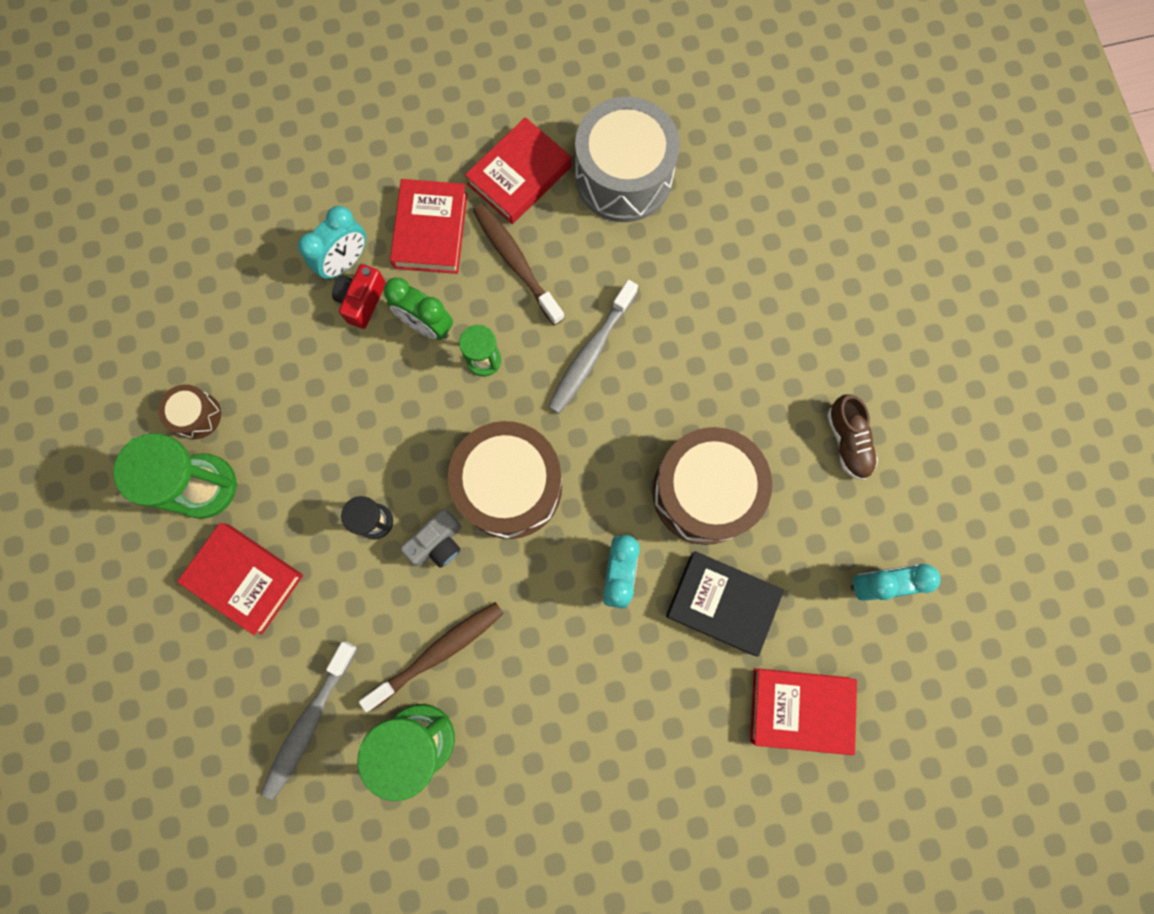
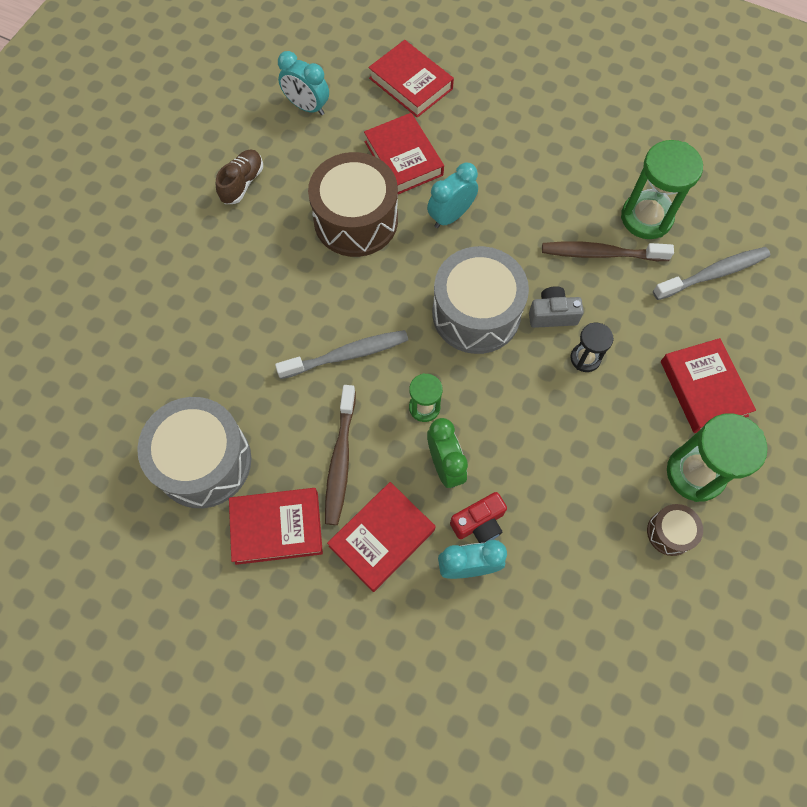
camera: 140 degrees left, 10 degrees down
(510, 486) = (476, 313): brown drum -> grey drum
(722, 603) = (403, 158): black book -> red book

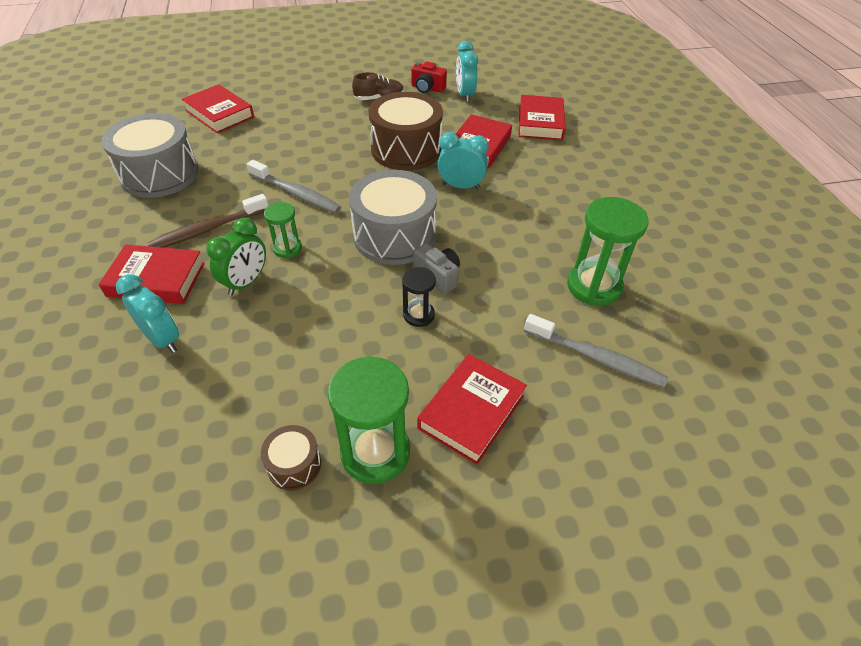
camera: 50 degrees right, 20 degrees down
(277, 527) = (130, 226): red book -> red book (219, 114)
(479, 523) = (208, 326): red camera -> red camera (427, 88)
(601, 253) = (526, 276): brown toothbrush -> none

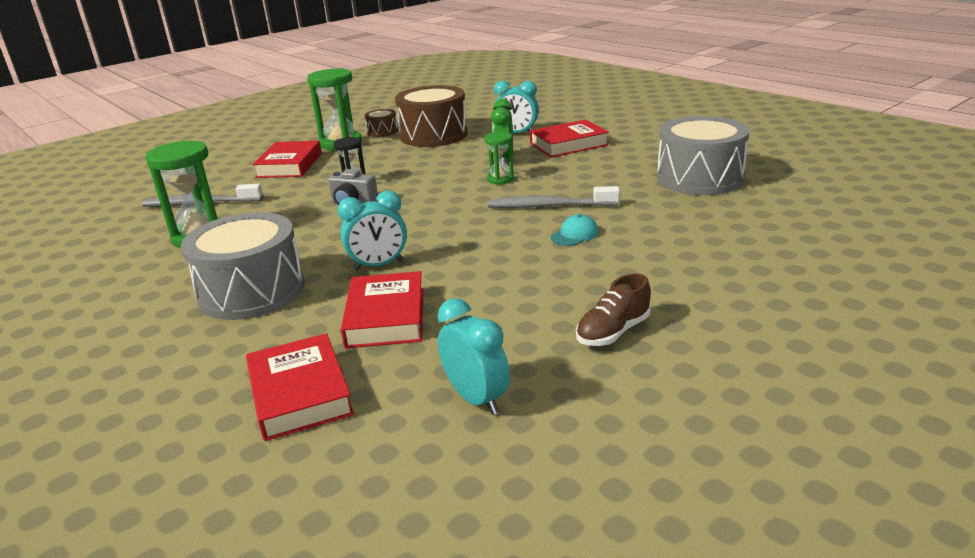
camera: 155 degrees right, 20 degrees down
(207, 229) = (583, 168): brown toothbrush -> none
(219, 114) = (774, 234): red book -> none
(317, 159) = (574, 235): none -> turquoise cap
(394, 236) = (416, 211): grey drum -> grey drum (252, 291)
(406, 149) = (484, 278): brown drum -> brown drum (433, 135)
(427, 88) = (559, 385): red camera -> none

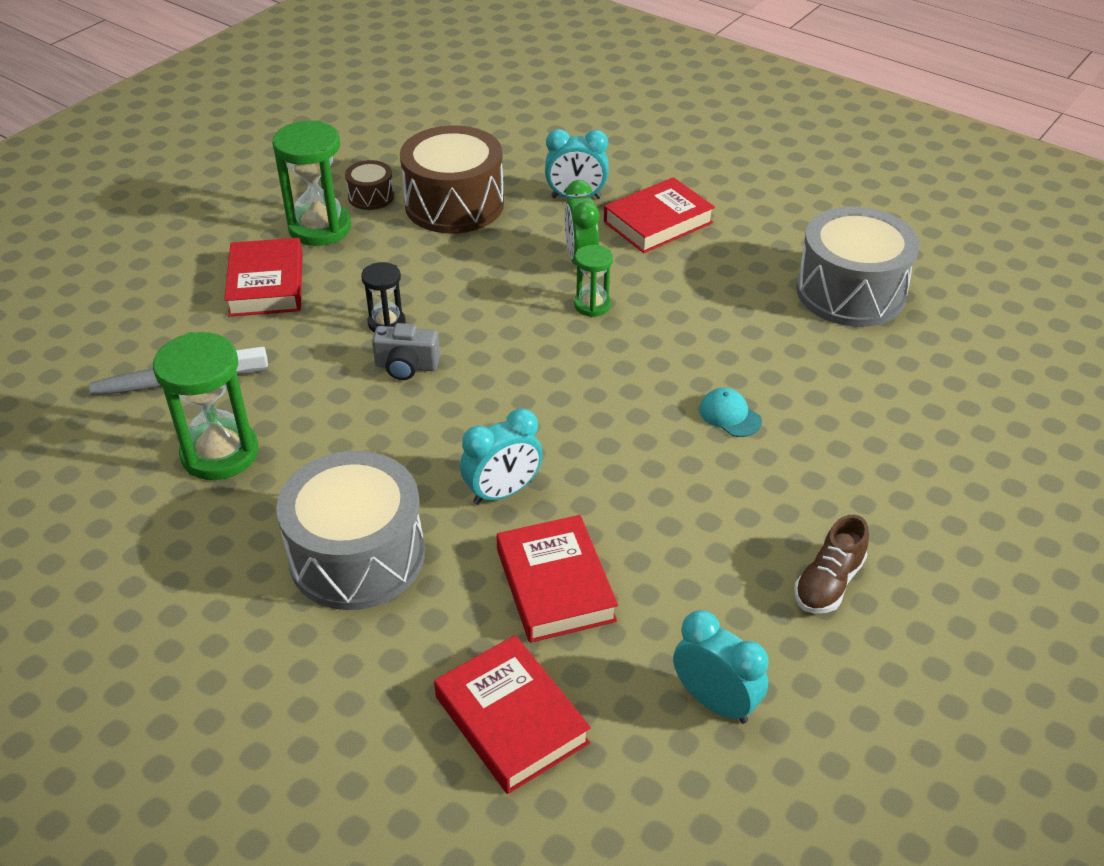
camera: 15 degrees left, 15 degrees up
(549, 206) = (678, 360): grey toothbrush -> none
(574, 235) = (730, 415): turquoise cap -> turquoise cap turned 75 degrees counterclockwise

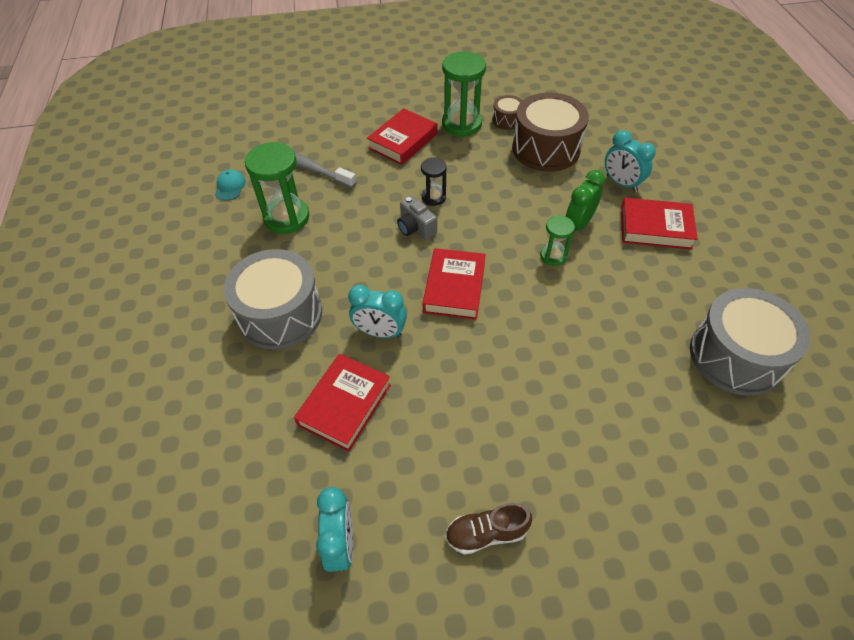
camera: 45 degrees right, 10 degrees up
(511, 720) = (243, 459): red book -> red book (454, 287)
(730, 415) = (554, 380): turquoise cap -> turquoise cap (230, 187)

